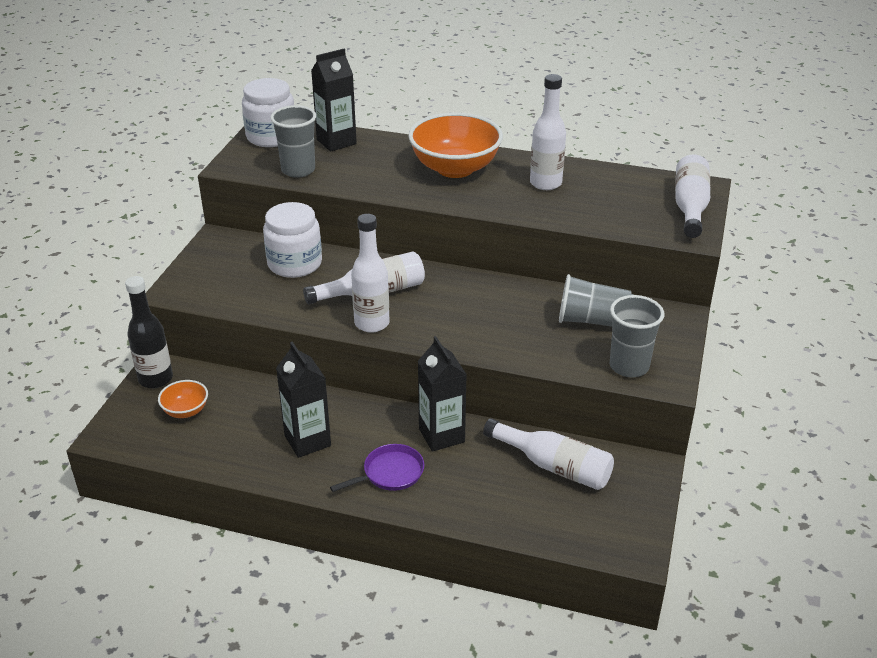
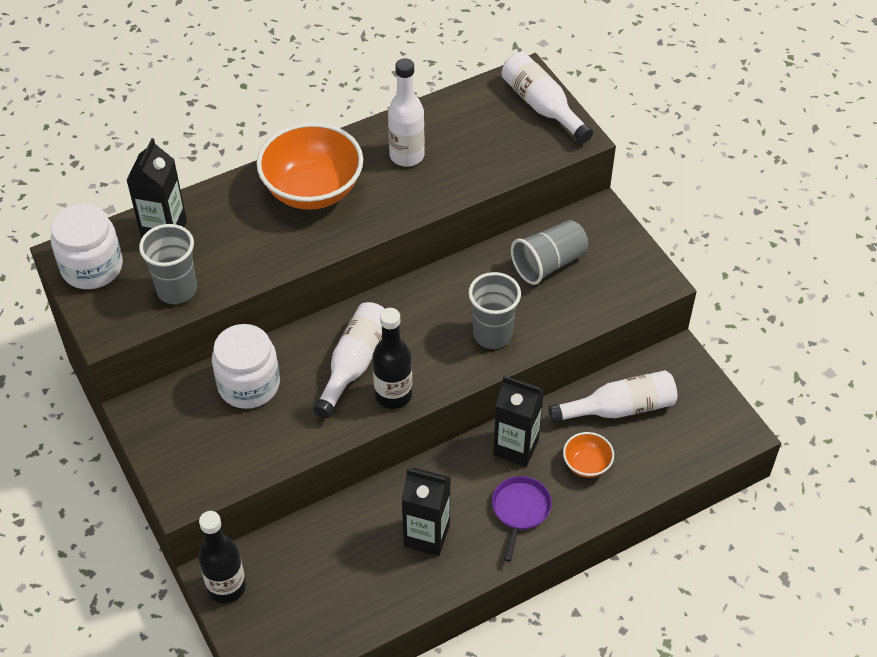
camera: 45 degrees left, 15 degrees up
(186, 411) = (295, 593): orange bowl -> orange bowl (586, 464)
(372, 323) = (393, 395): white bottle -> black bottle
(629, 366) = (620, 288): grey cup -> grey cup (492, 335)

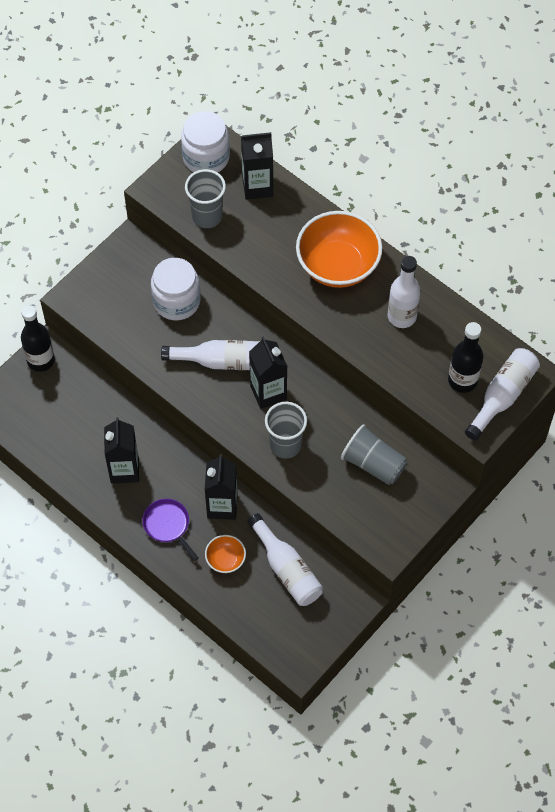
camera: 70 degrees right, 10 degrees up
(393, 395) = (203, 396): black bottle -> black bottle (462, 380)
(417, 331) = (268, 392): none -> black carton
(520, 510) = (168, 525): purple pan -> purple pan turned 120 degrees counterclockwise

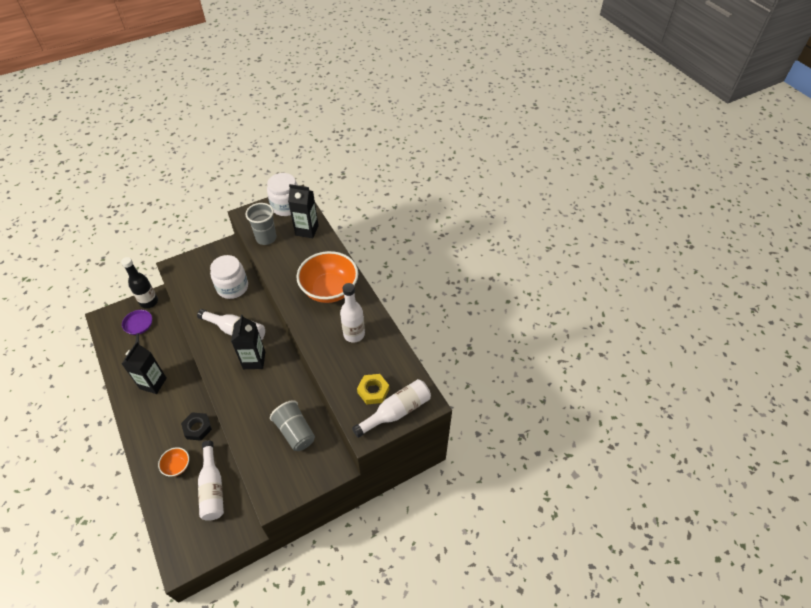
camera: 20 degrees right, 10 degrees down
(168, 525) = (156, 429): purple pan -> purple pan (138, 326)
(222, 506) = (197, 428): black carton -> black nut
(285, 445) = (244, 398): grey cup -> none
(462, 380) = (373, 391): black bottle -> yellow nut

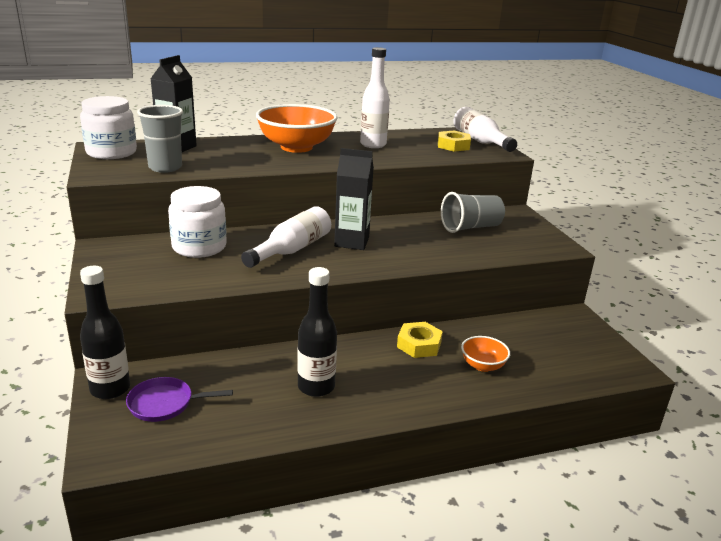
camera: 80 degrees left, 25 degrees down
(153, 383) = (316, 387): black carton -> black bottle
(197, 428) = (419, 345): black nut -> yellow nut
(212, 487) = (518, 336): white bottle -> none

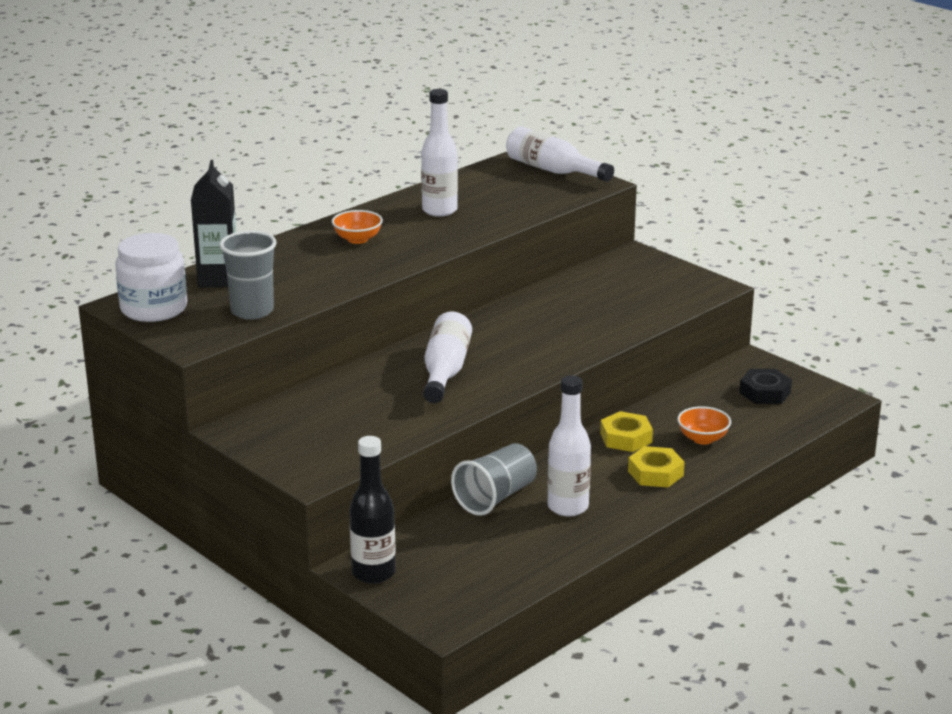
camera: 25 degrees left, 0 degrees up
(165, 404) = (443, 567): purple pan -> none
(199, 247) = (342, 398): white jar -> none
(296, 147) = (357, 239): orange bowl -> orange bowl, size x0.47
(316, 387) = (568, 507): black bottle -> white bottle
(351, 242) = (497, 344): black carton -> none
(453, 146) = (530, 187): yellow nut -> yellow nut (655, 473)
(470, 227) = (603, 289): grey cup -> grey cup (495, 497)
(568, 344) = (765, 392): none -> black nut

